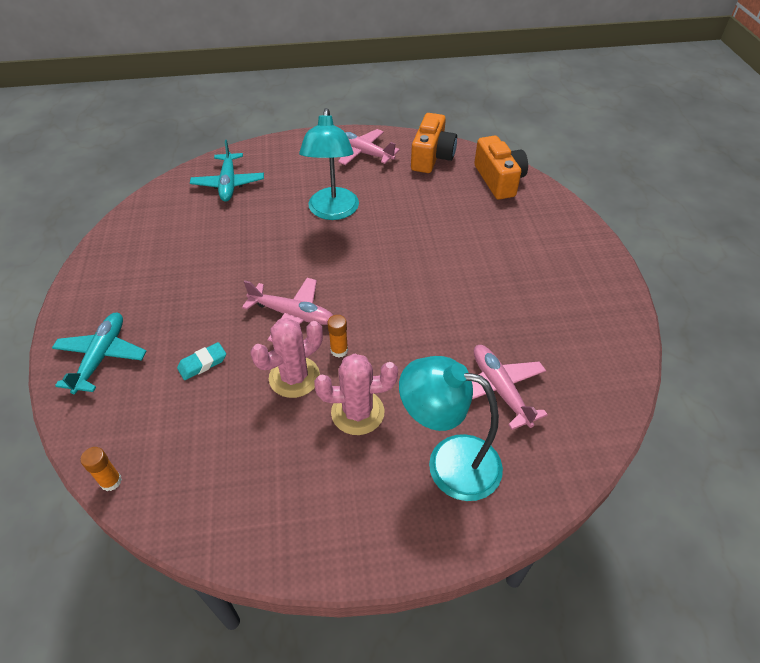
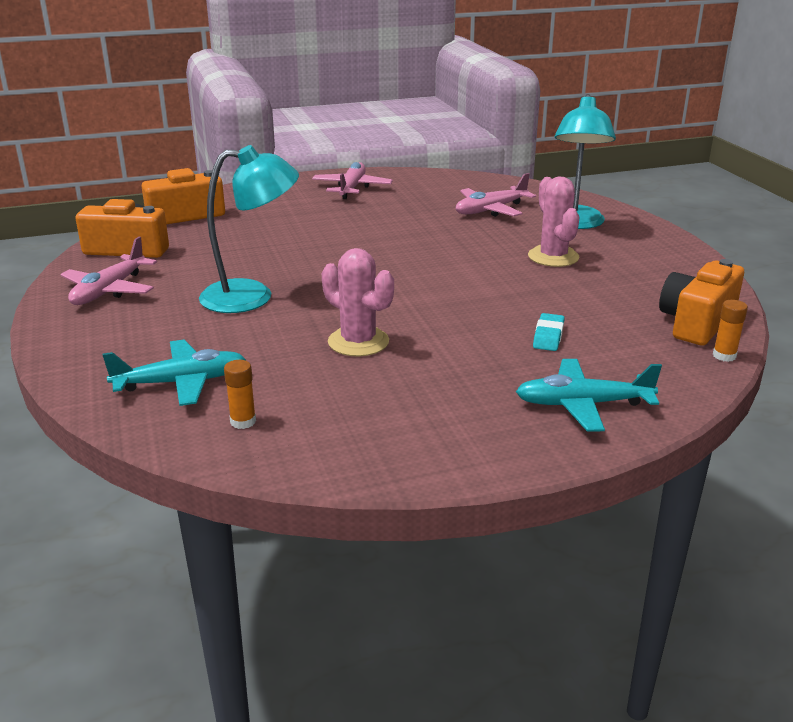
camera: 100 degrees left, 20 degrees down
(175, 486) = (697, 322): none -> orange camera
(202, 363) = (548, 336): turquoise eraser -> turquoise eraser turned 60 degrees clockwise
(292, 315) = (448, 298): pink plane -> pink plane (352, 188)
(294, 377) = (533, 287): pink cactus -> pink cactus (358, 342)
(339, 350) = (485, 271): orange glue stick -> orange glue stick (243, 421)

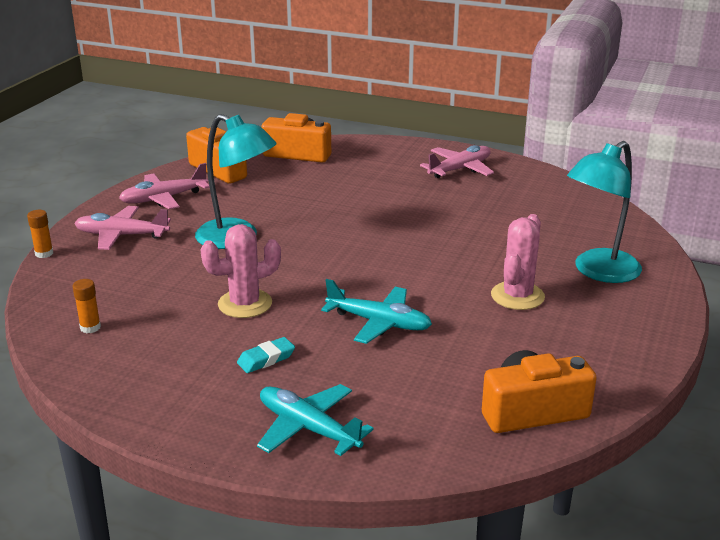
camera: 40 degrees right, 0 degrees up
(181, 382) = (101, 284): turquoise plane -> turquoise plane (379, 323)
(358, 342) = (245, 304): pink cactus -> pink cactus turned 75 degrees clockwise
(490, 210) = (543, 230): pink plane -> pink plane (121, 235)
(548, 336) = (383, 363): turquoise eraser -> turquoise eraser (266, 359)
(724, 356) = (498, 451): orange glue stick -> orange glue stick (44, 253)

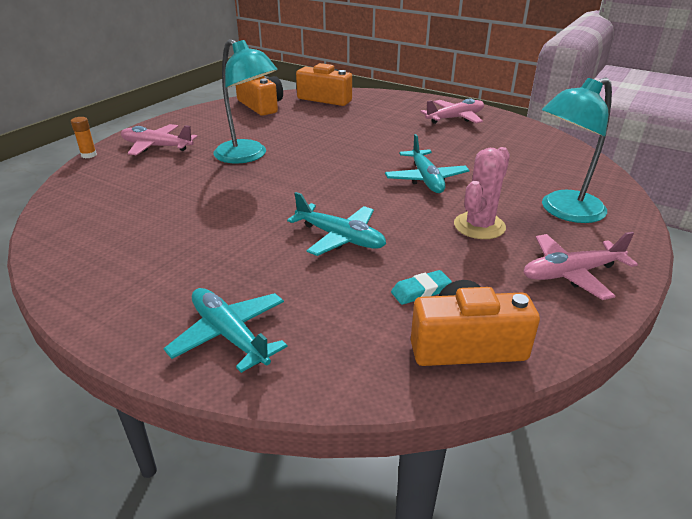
camera: 10 degrees right, 5 degrees up
(90, 327) = (87, 217): orange glue stick -> none
(163, 198) = (205, 122): pink plane -> pink plane (571, 273)
(245, 304) = (227, 209): pink cactus -> none
(266, 359) = (222, 260): turquoise eraser -> turquoise eraser (420, 291)
(448, 249) = (426, 179): none -> turquoise plane

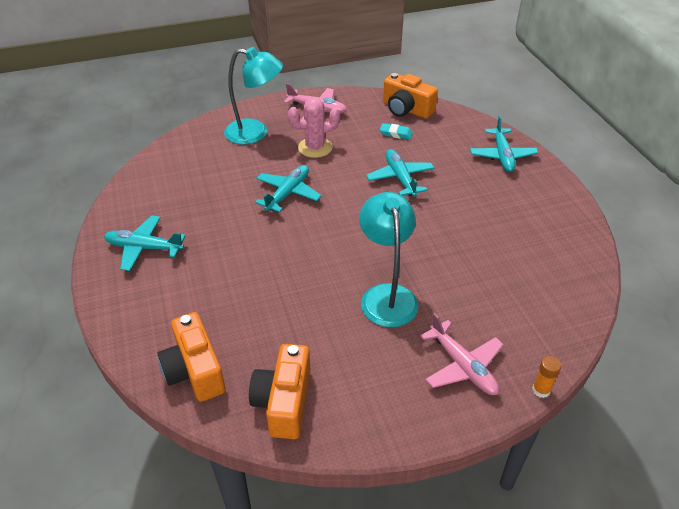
camera: 140 degrees left, 10 degrees up
(455, 118) = (144, 248): pink plane -> turquoise plane

